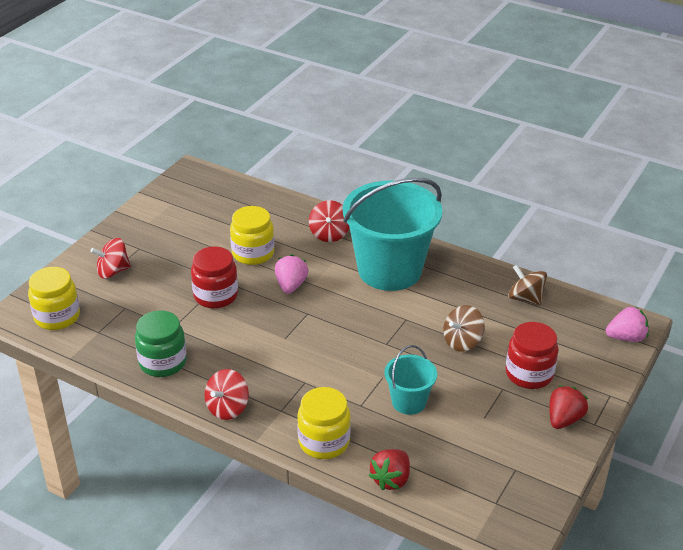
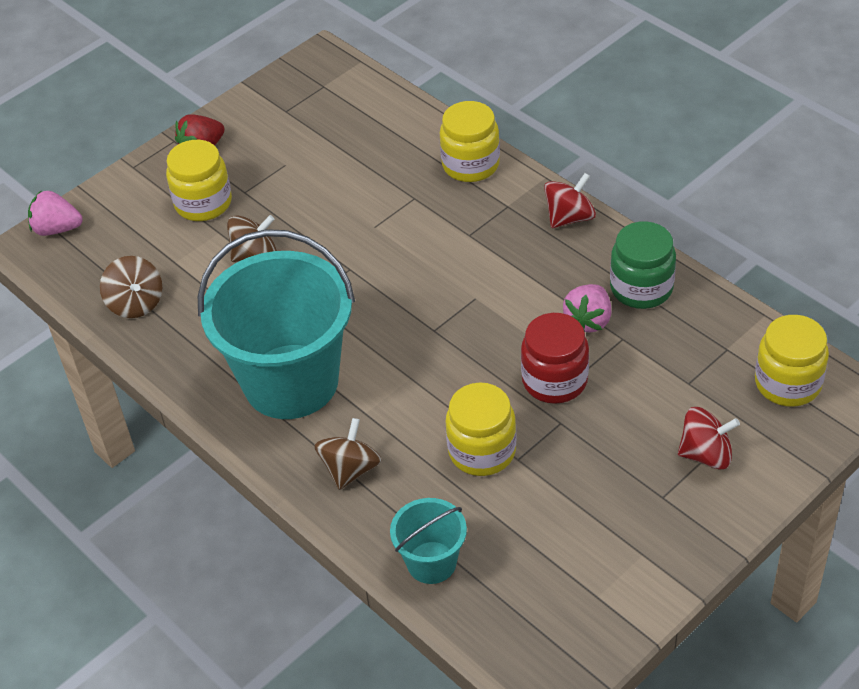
camera: 160 degrees left, 10 degrees up
(291, 285) = (442, 379): pink strawberry -> pink strawberry (588, 320)
(329, 234) = (350, 469): red spinning top -> brown spinning top
(391, 479) = (415, 119): red strawberry -> none
(409, 402) = (358, 193): turquoise bucket -> turquoise bucket (431, 562)
(529, 374) = (203, 203): red jar -> yellow jar

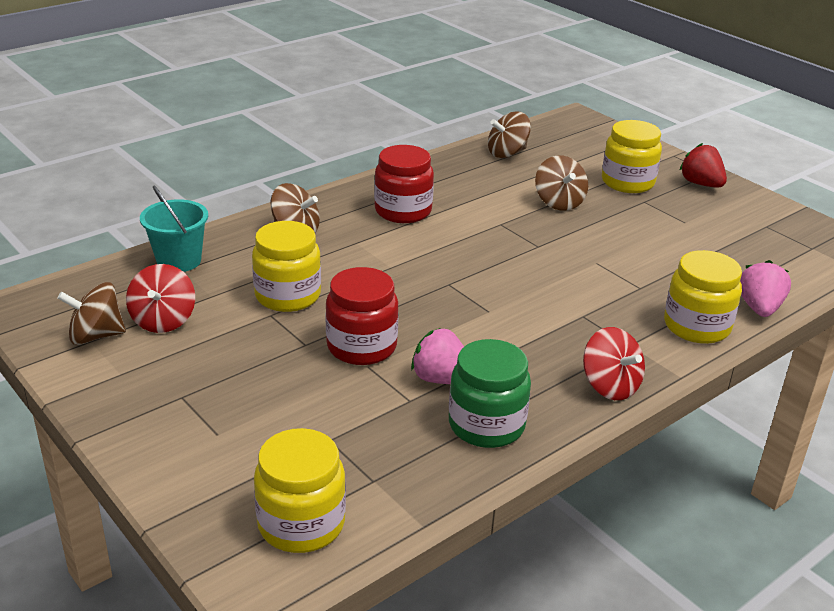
camera: 90 degrees right, 15 degrees down
(57, 229) = (595, 126): pink strawberry -> pink strawberry (759, 308)
(291, 381) = (403, 211): turquoise bucket -> red jar
(588, 594) = (96, 336): none -> brown spinning top
(706, 454) = (222, 436): red spinning top -> red spinning top (163, 320)

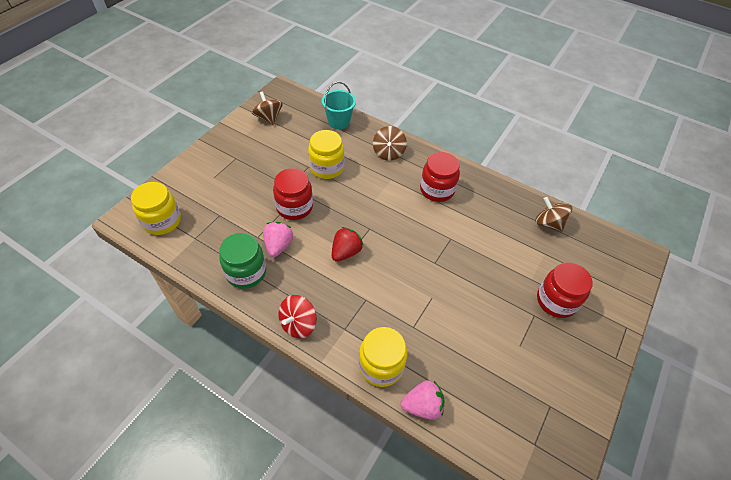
camera: 70 degrees right, 20 degrees up
(163, 320) = (288, 133): red spinning top -> none
(559, 202) = (498, 264): brown spinning top -> none
(627, 182) = (556, 301): yellow jar -> red jar
(701, 184) = (589, 352): red strawberry -> red strawberry (346, 252)

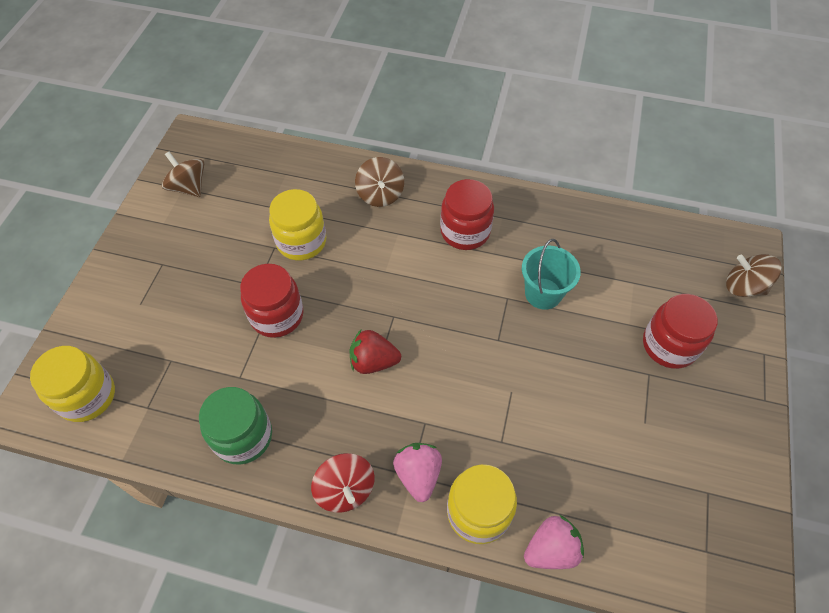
camera: 15 degrees left, 5 degrees up
(278, 245) = (275, 381): pink strawberry -> pink strawberry (418, 475)
(298, 324) = (345, 489): red spinning top -> red spinning top turned 45 degrees counterclockwise
(339, 122) = (293, 165): turquoise bucket -> turquoise bucket (543, 293)
(346, 252) = (373, 361): red strawberry -> red strawberry turned 105 degrees counterclockwise
(548, 223) = (624, 238): brown spinning top -> brown spinning top (744, 287)

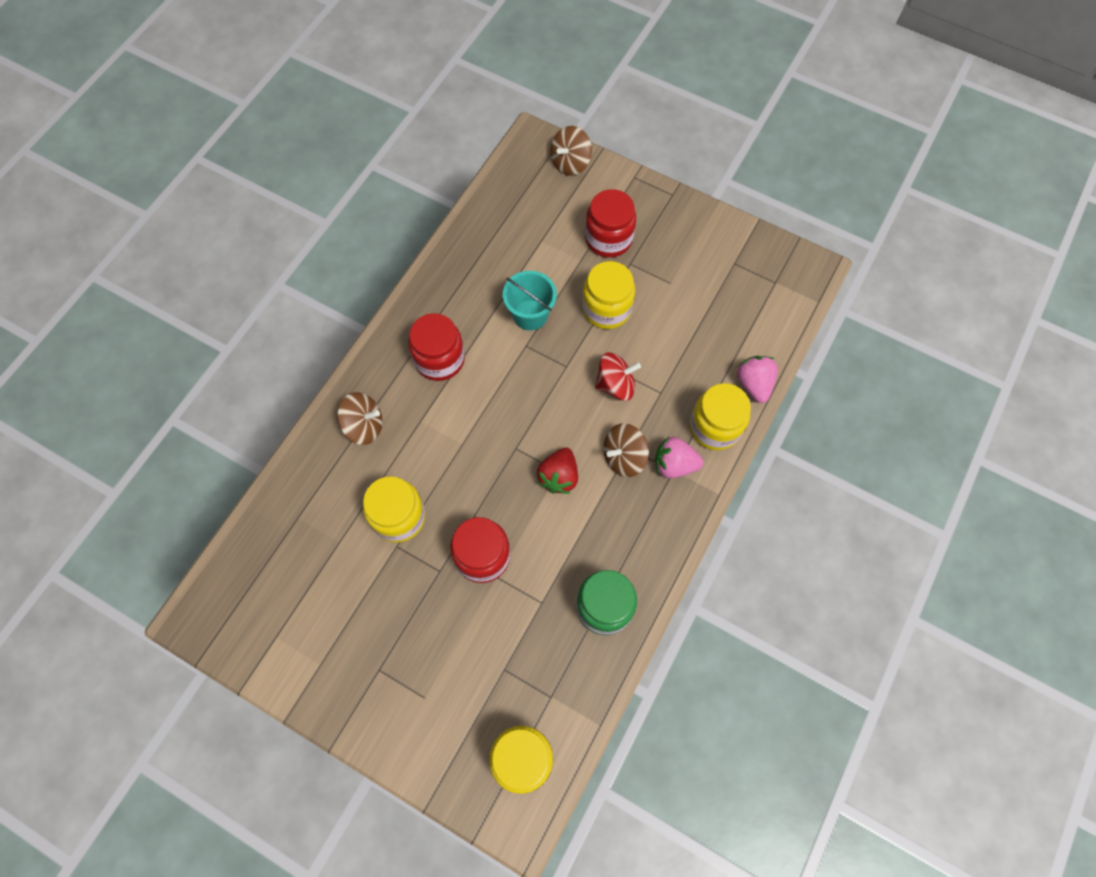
camera: 75 degrees left, 10 degrees up
(188, 187) = (276, 629): brown spinning top -> brown spinning top (624, 457)
(345, 489) = (674, 526): red spinning top -> red spinning top (615, 385)
(581, 363) = (606, 309): none -> yellow jar

